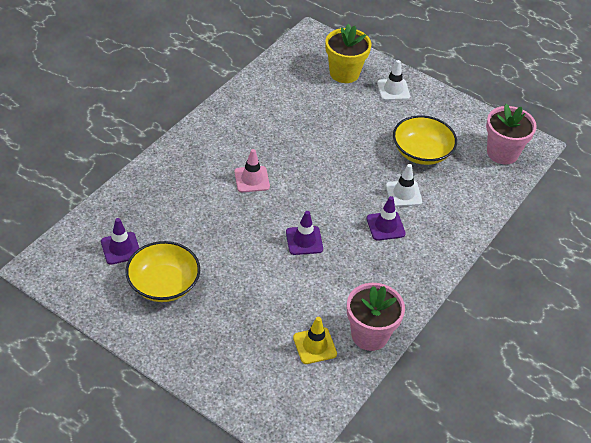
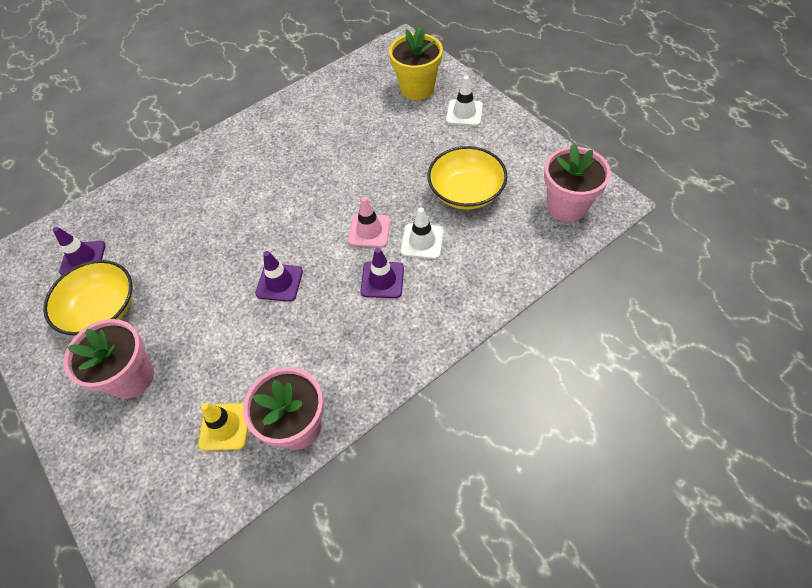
camera: 25 degrees right, 10 degrees up
(219, 327) = (131, 377): none -> pink flower pot
(252, 179) = (258, 198): pink traffic cone -> pink traffic cone (369, 231)

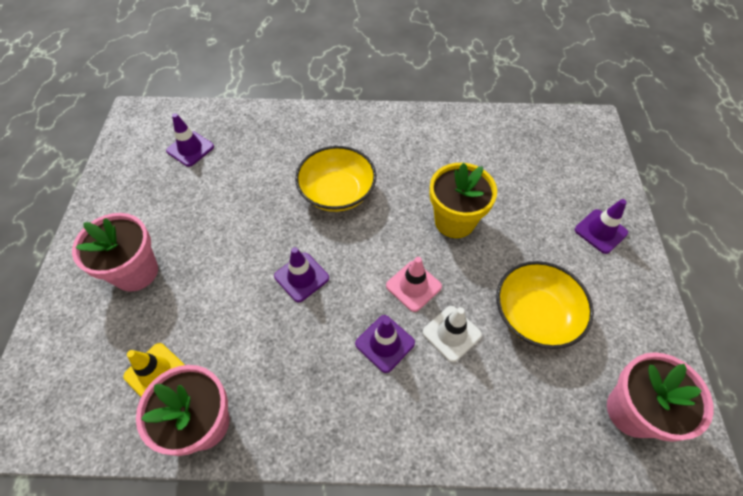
camera: 35 degrees right, 0 degrees up
(102, 310) = (166, 200): yellow bowl -> yellow bowl (337, 192)
(417, 88) = (573, 176): yellow flower pot -> yellow flower pot (454, 221)
(464, 113) = (600, 231): white traffic cone -> purple traffic cone

